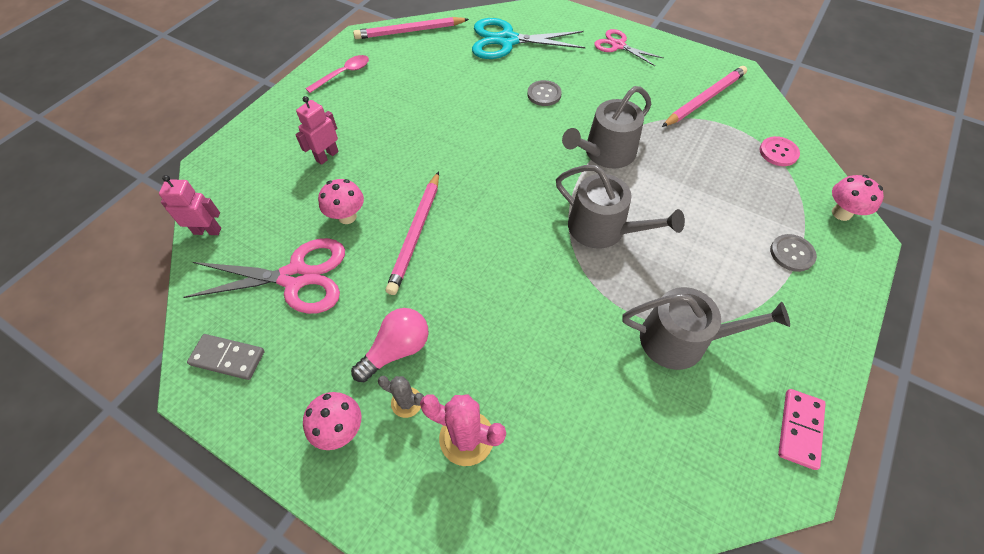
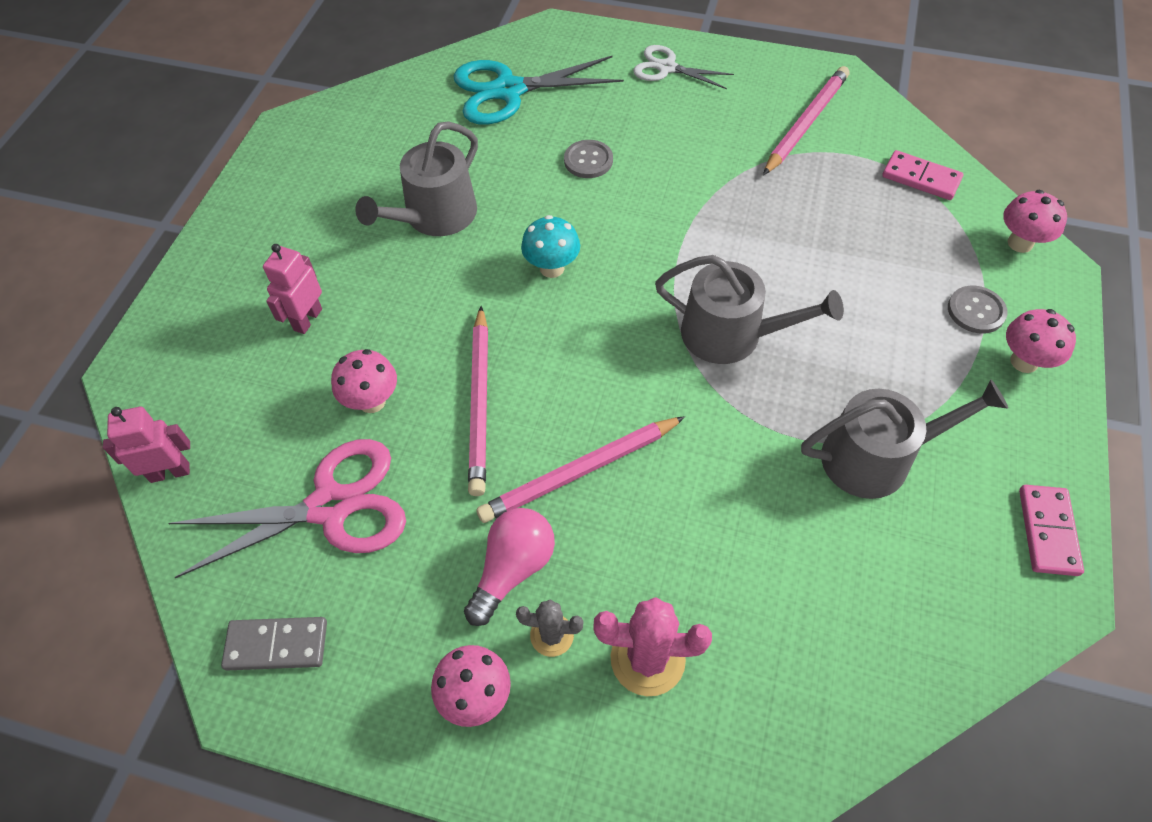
camera: 15 degrees left, 0 degrees up
(343, 74) = (284, 190): pink spoon -> none
(410, 31) = (360, 103): pink pencil -> pink pencil (580, 471)
(495, 158) = (552, 268): none -> turquoise mushroom
(605, 153) = (699, 228): grey watering can -> grey watering can (434, 216)
(618, 45) = (666, 68): pink scissors -> white scissors
(778, 152) = (921, 178): pink button -> pink domino
(818, 298) = (1024, 361): none -> pink mushroom

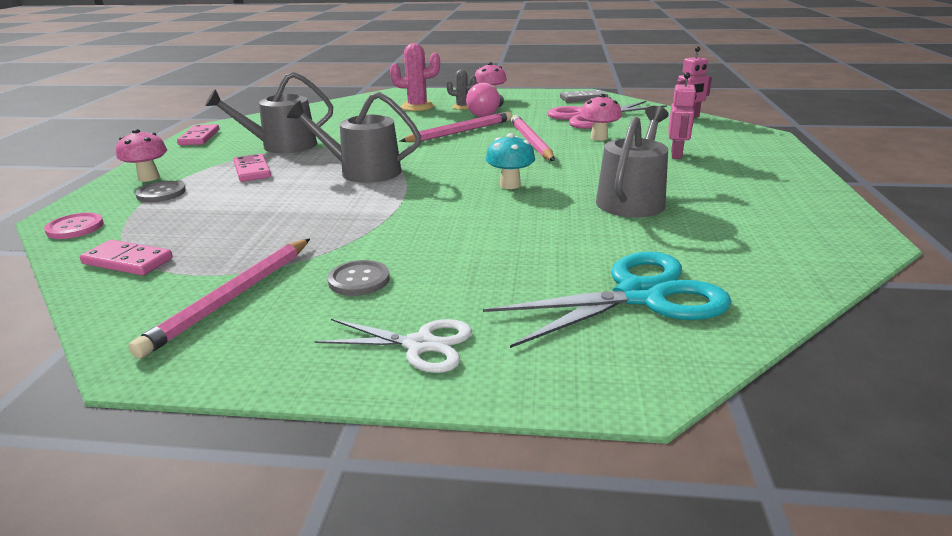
camera: 170 degrees right, 30 degrees down
(588, 160) = (504, 244): grey button -> grey button (359, 280)
(887, 363) = (252, 170): none -> pink domino
(1020, 243) = (75, 228): pink mushroom -> pink button

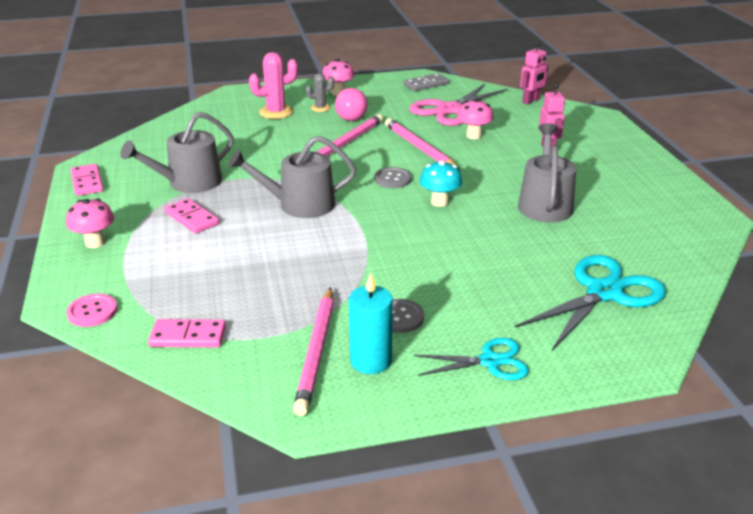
camera: 20 degrees left, 5 degrees up
(161, 193) = (131, 259): grey button -> grey button (393, 179)
(280, 317) = (371, 360): none -> turquoise candle
(420, 345) = (490, 361): white scissors -> turquoise scissors

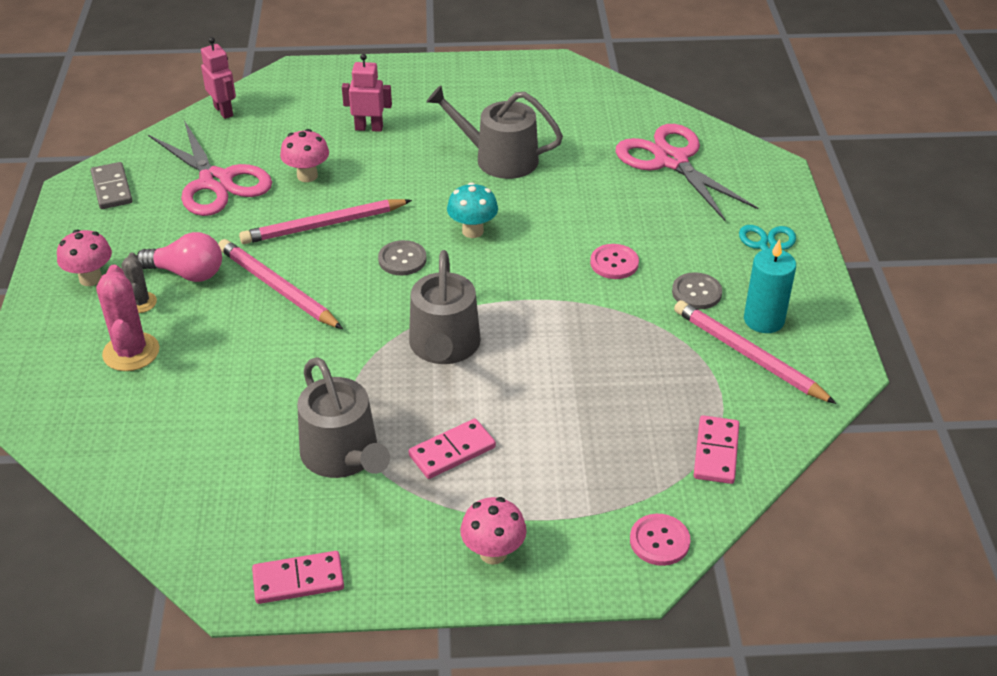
camera: 80 degrees left, 10 degrees up
(316, 352) = (748, 355): pink pencil -> pink pencil turned 150 degrees counterclockwise
(425, 270) = (614, 263): none -> pink button
(604, 293) = (671, 161): turquoise scissors -> pink scissors

